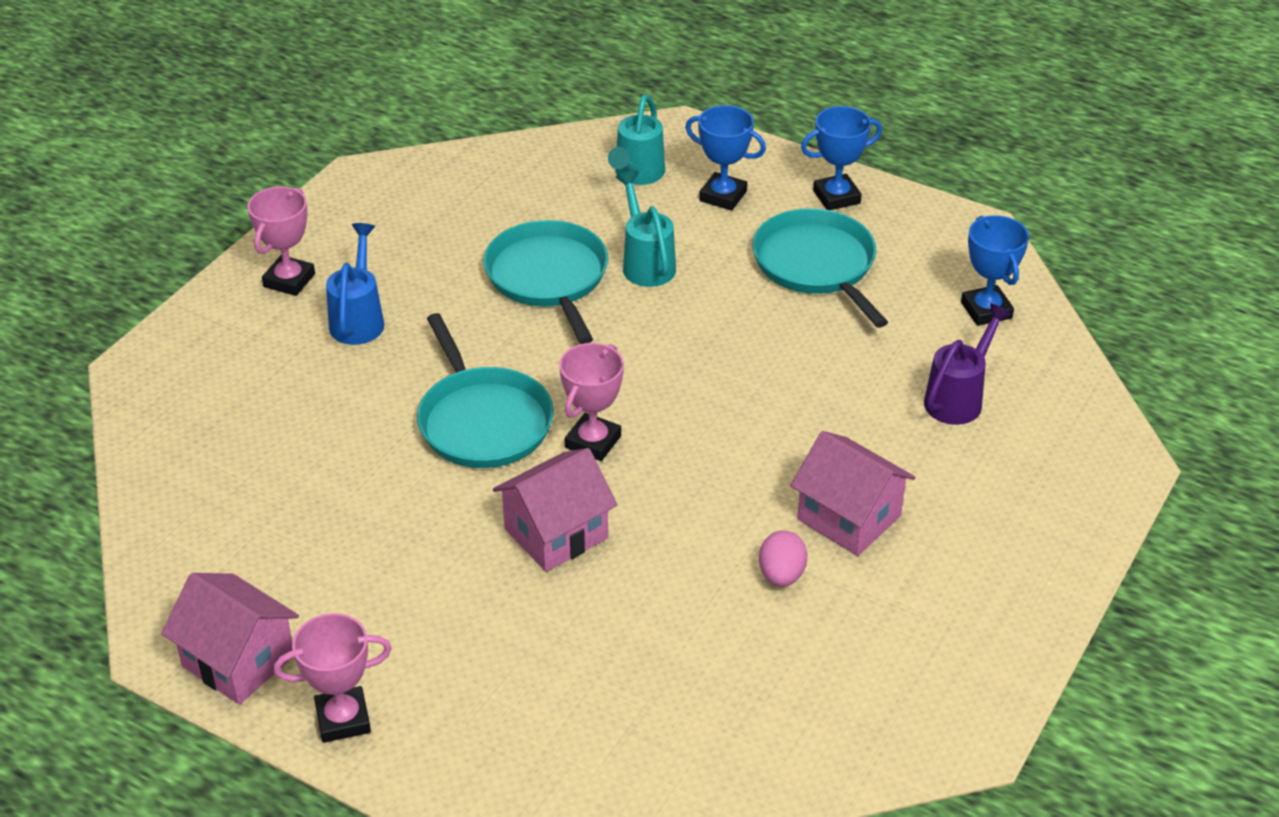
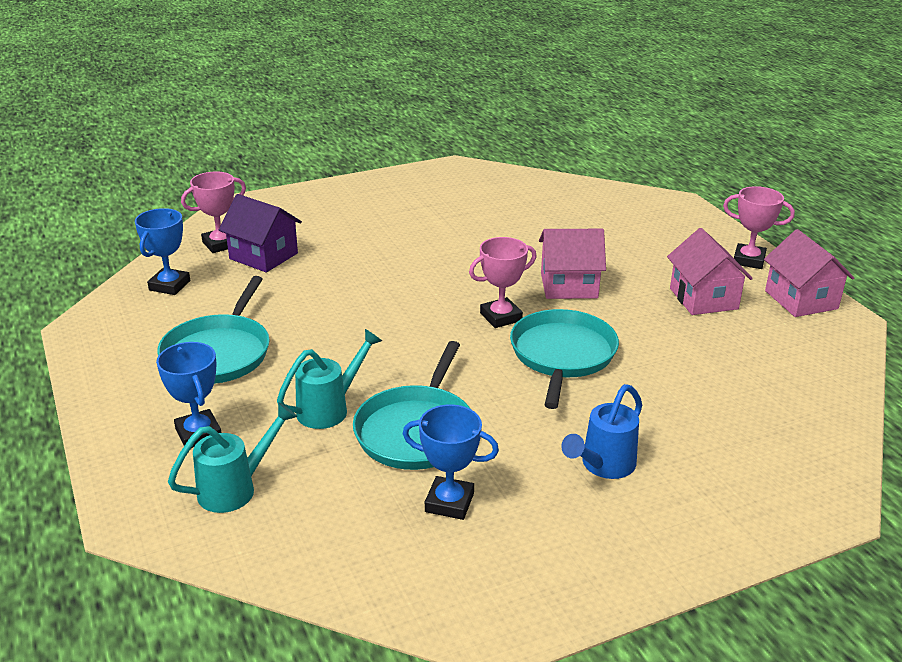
camera: 145 degrees left, 10 degrees down
(289, 280) = (646, 533): pink trophy -> pink trophy (220, 244)
(646, 263) = (330, 408): turquoise watering can -> turquoise watering can turned 150 degrees counterclockwise
(781, 575) = (466, 230): pink egg -> none
(836, 197) = (123, 392): blue trophy -> blue trophy (449, 503)
(849, 518) = (402, 236): pink house -> pink house (703, 299)
(959, 398) = (263, 256): purple watering can -> purple house

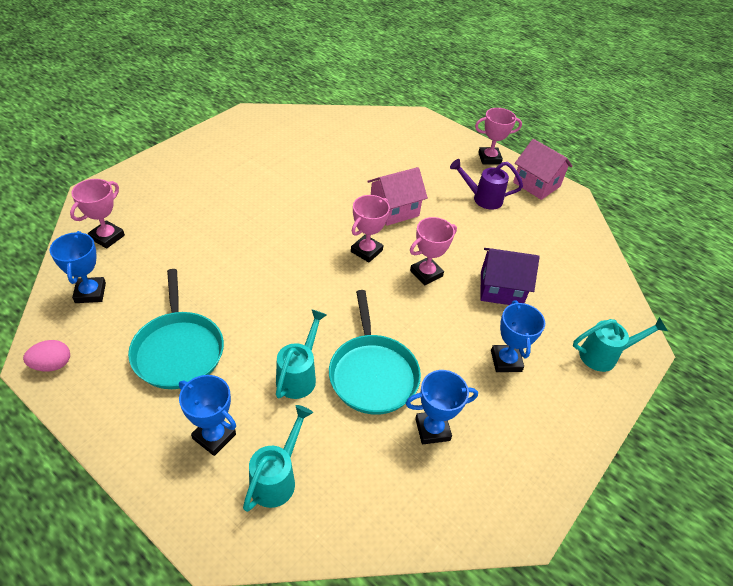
camera: 30 degrees left, 15 degrees up
(91, 333) = (52, 365): none -> pink egg
(263, 256) = (152, 240): purple house -> purple house (501, 289)
(562, 355) = (426, 273): turquoise pan -> pink trophy
(603, 466) = (506, 361): blue watering can -> blue trophy
(703, 299) = (482, 198): pink house -> purple watering can
(759, 501) = (604, 355): none -> turquoise watering can

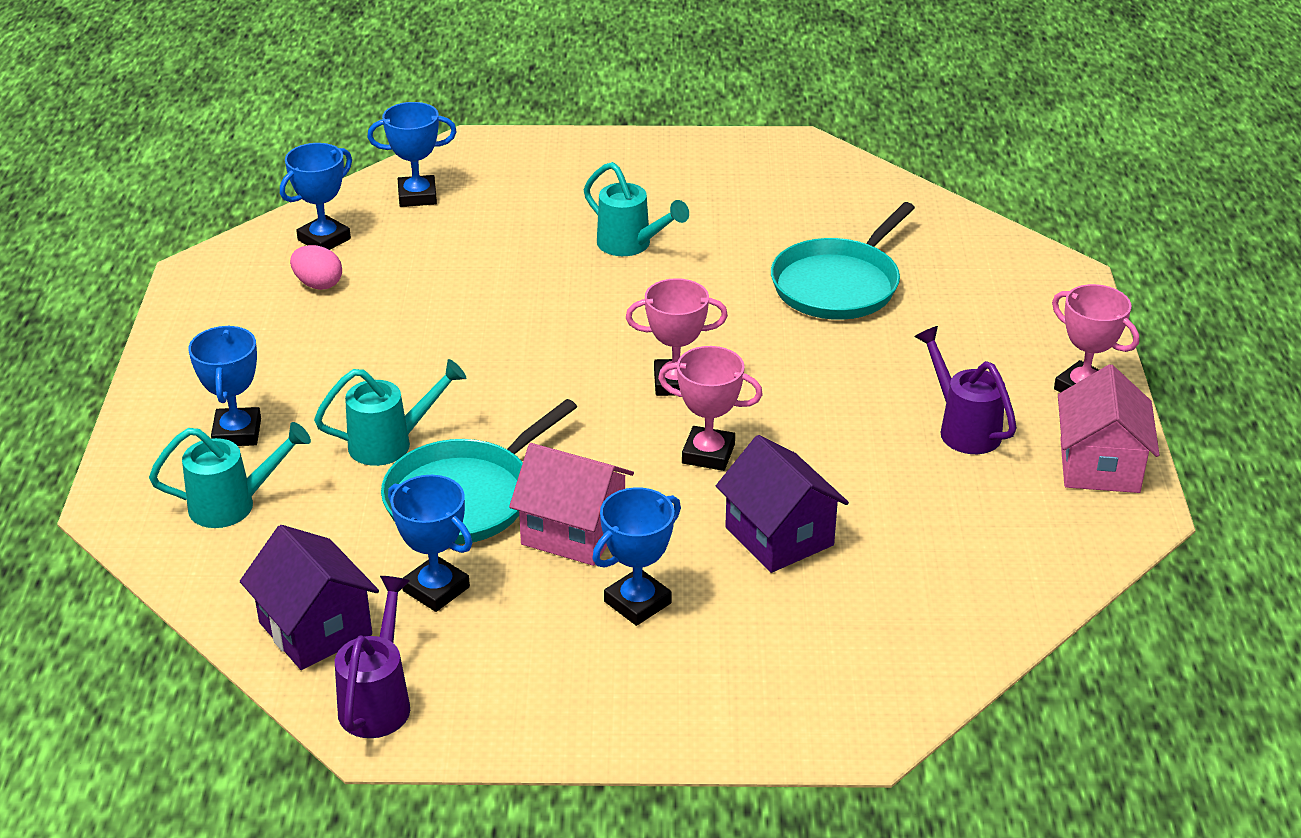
camera: 55 degrees right, 10 degrees down
(52, 365) = (205, 280): pink egg -> pink egg (318, 284)
(107, 237) = (417, 196): pink trophy -> blue trophy
(178, 350) = (320, 341): turquoise pan -> turquoise pan (838, 284)
(394, 210) = (799, 362): pink house -> pink house (573, 531)
(419, 502) = (315, 628): none -> purple house
(498, 508) = (378, 700): none -> purple watering can
(604, 355) = (782, 699): turquoise watering can -> turquoise watering can (631, 245)

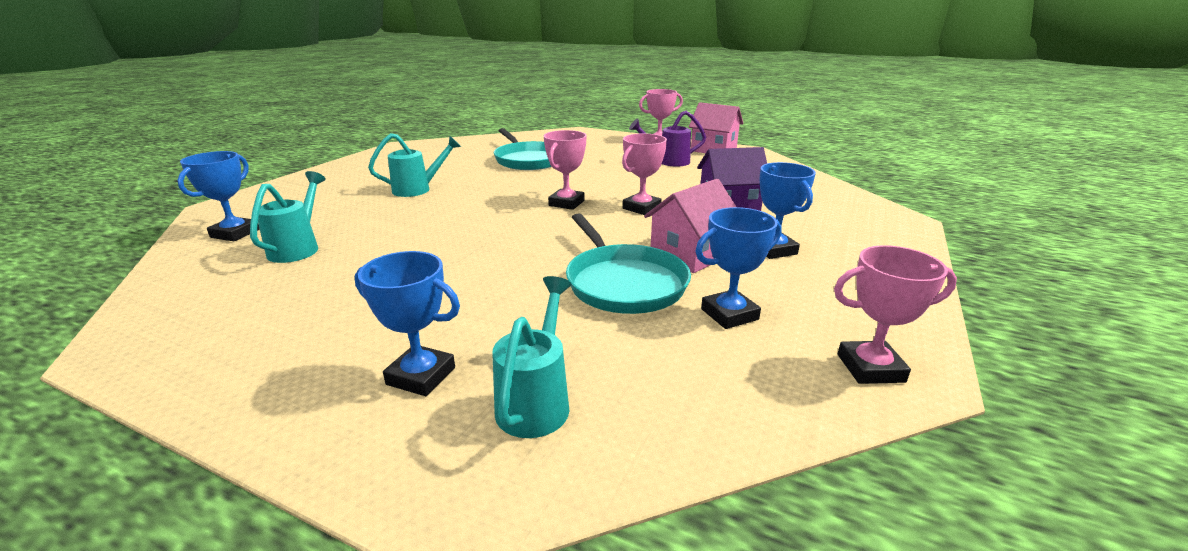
camera: 65 degrees left, 10 degrees down
(315, 628) = (761, 384): purple house -> none
(318, 284) = (266, 291): pink egg -> none
(324, 239) = (209, 277): blue trophy -> none
(378, 700) = (870, 368): purple watering can -> pink trophy
(391, 443) = (528, 299): turquoise watering can -> turquoise watering can (298, 248)

